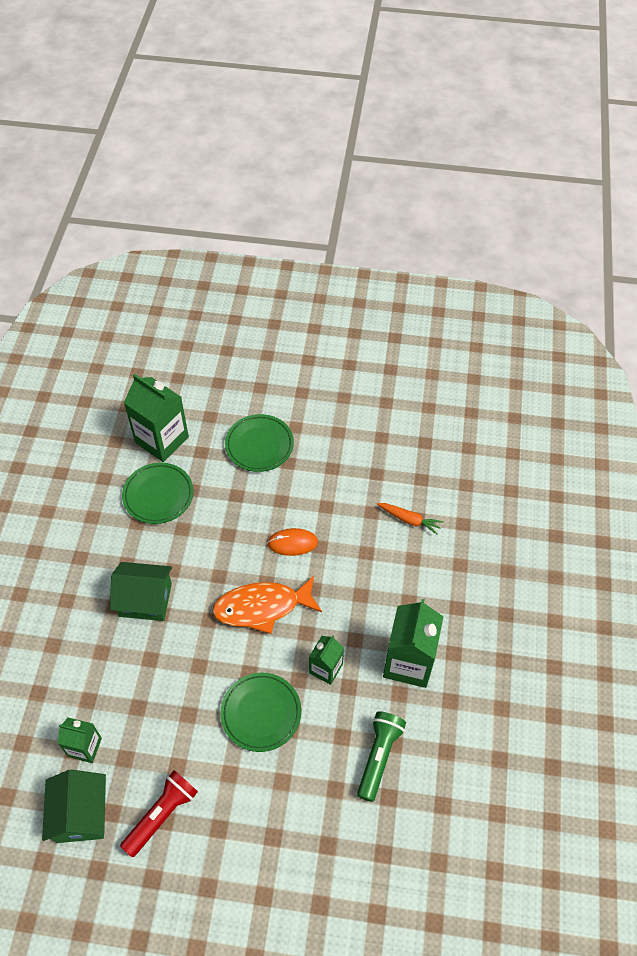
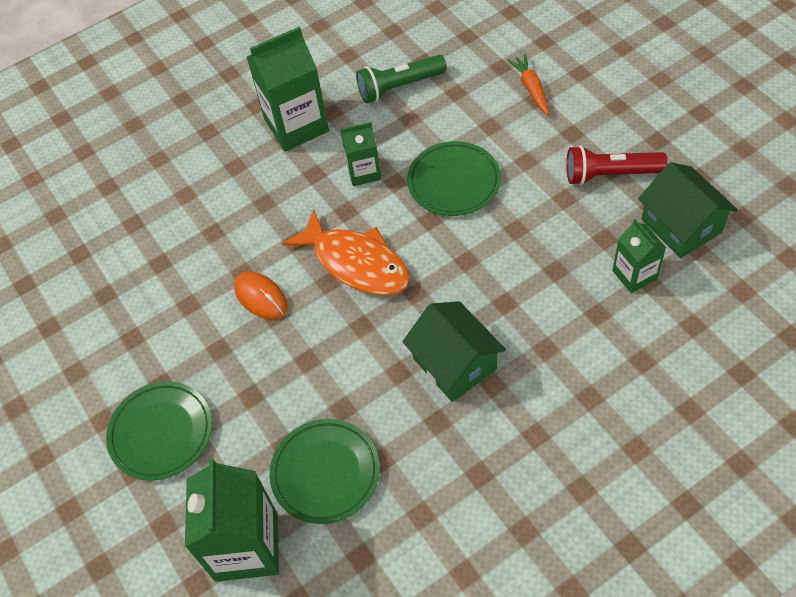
camera: 125 degrees left, 0 degrees up
(81, 814) = (681, 225): green house -> green house turned 75 degrees counterclockwise
(409, 520) = (141, 227): orange carrot -> orange carrot (531, 88)

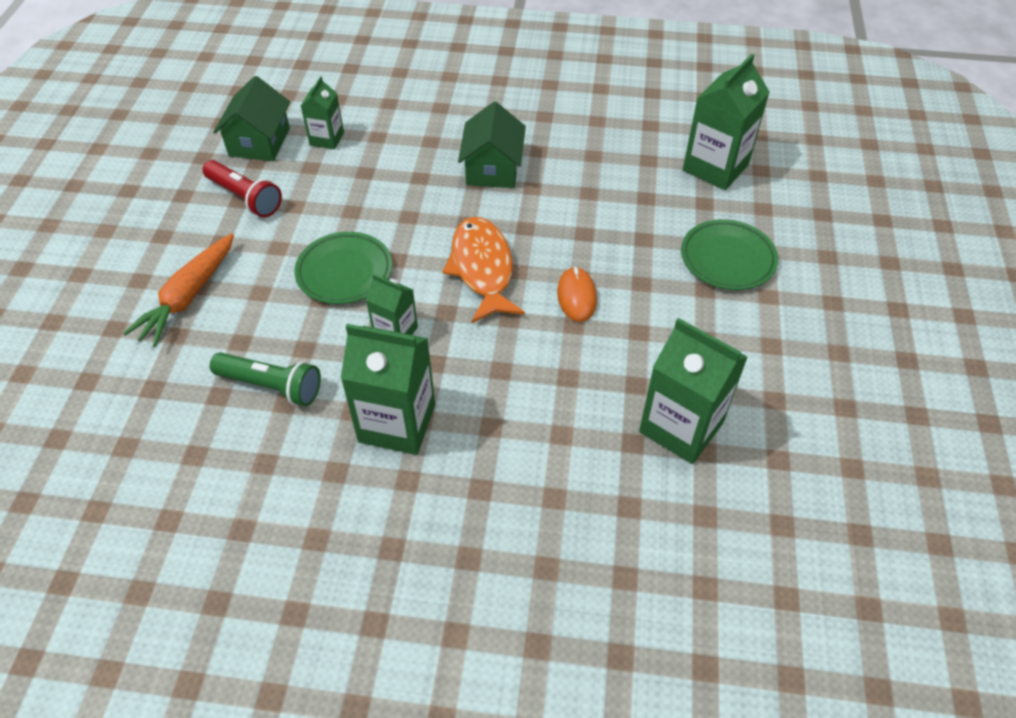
camera: 145 degrees left, 5 degrees down
(106, 257) = (681, 427): none -> green carton
(325, 473) = (633, 170): green plate -> none
(531, 88) = (188, 297): orange carrot -> orange carrot, size x1.64

